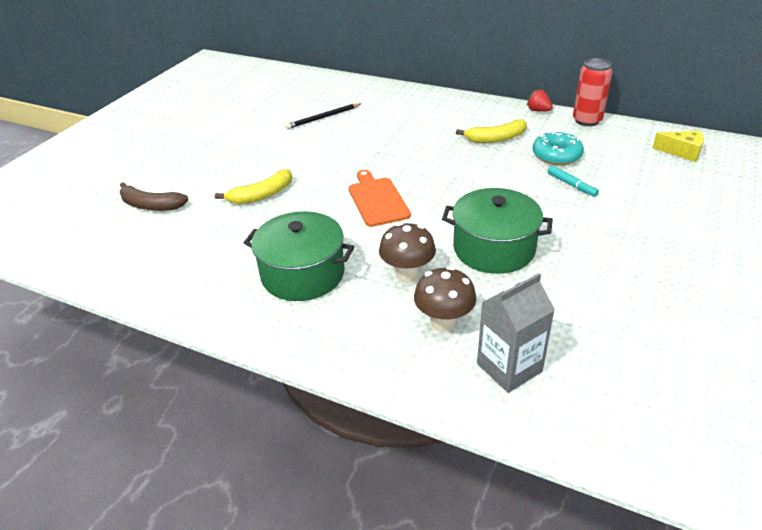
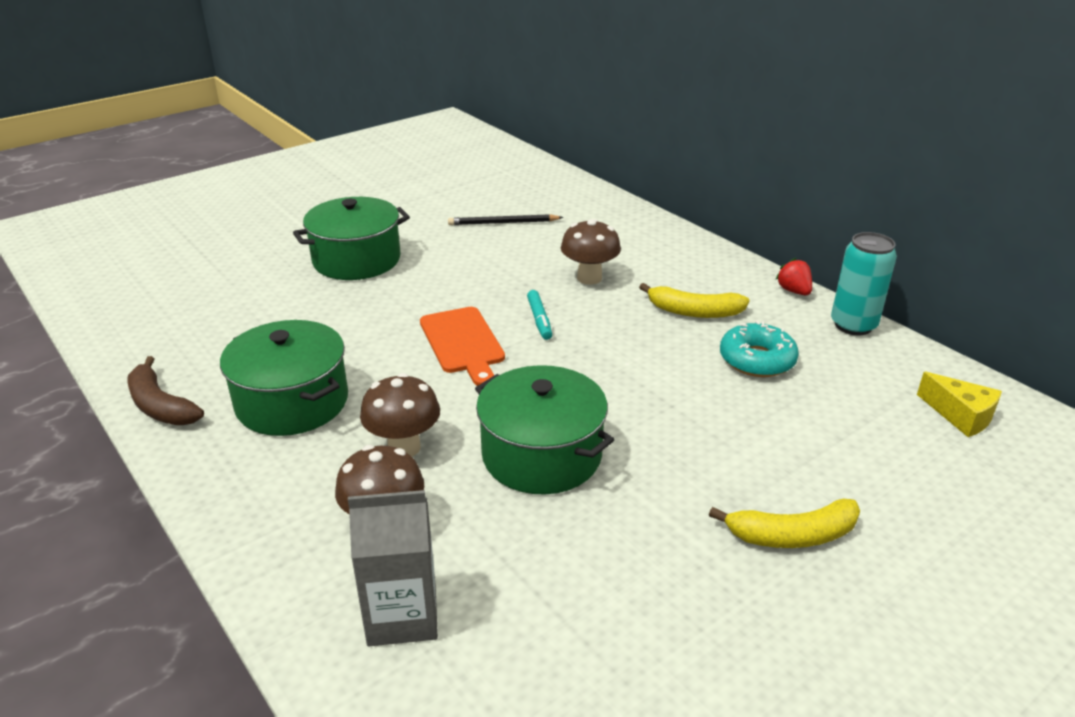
camera: 25 degrees right, 5 degrees down
(151, 205) = (223, 270): brown banana -> brown banana (160, 406)
(246, 169) = (356, 260): none -> green pot
(261, 195) = (342, 295): yellow banana -> yellow banana (792, 535)
(377, 200) = (463, 343): orange cutting board -> orange cutting board turned 150 degrees clockwise
(414, 137) = (589, 278): none -> brown mushroom
(571, 185) = (736, 407): turquoise marker -> turquoise marker (539, 320)
(587, 120) = (853, 325): red can -> turquoise can

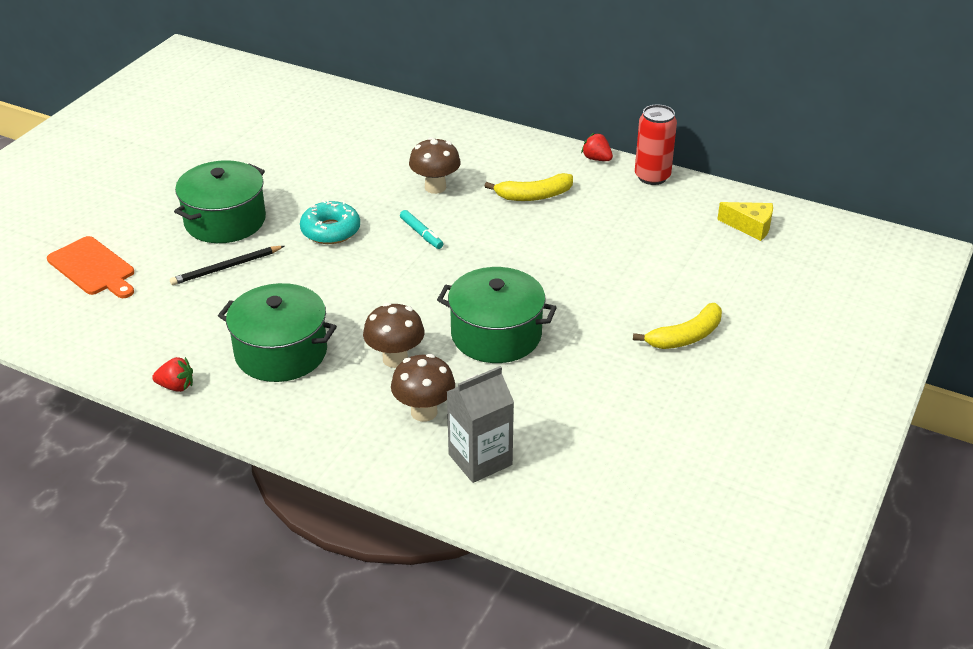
camera: 25 degrees left, 5 degrees up
(160, 406) = (176, 386): brown banana -> red strawberry
(463, 343) = (376, 269): orange cutting board -> orange cutting board (93, 268)
(503, 223) = (325, 153): black pencil -> black pencil (226, 267)
(757, 360) = (600, 223): turquoise donut -> turquoise donut (330, 230)
(853, 325) = (652, 177): turquoise can -> red can

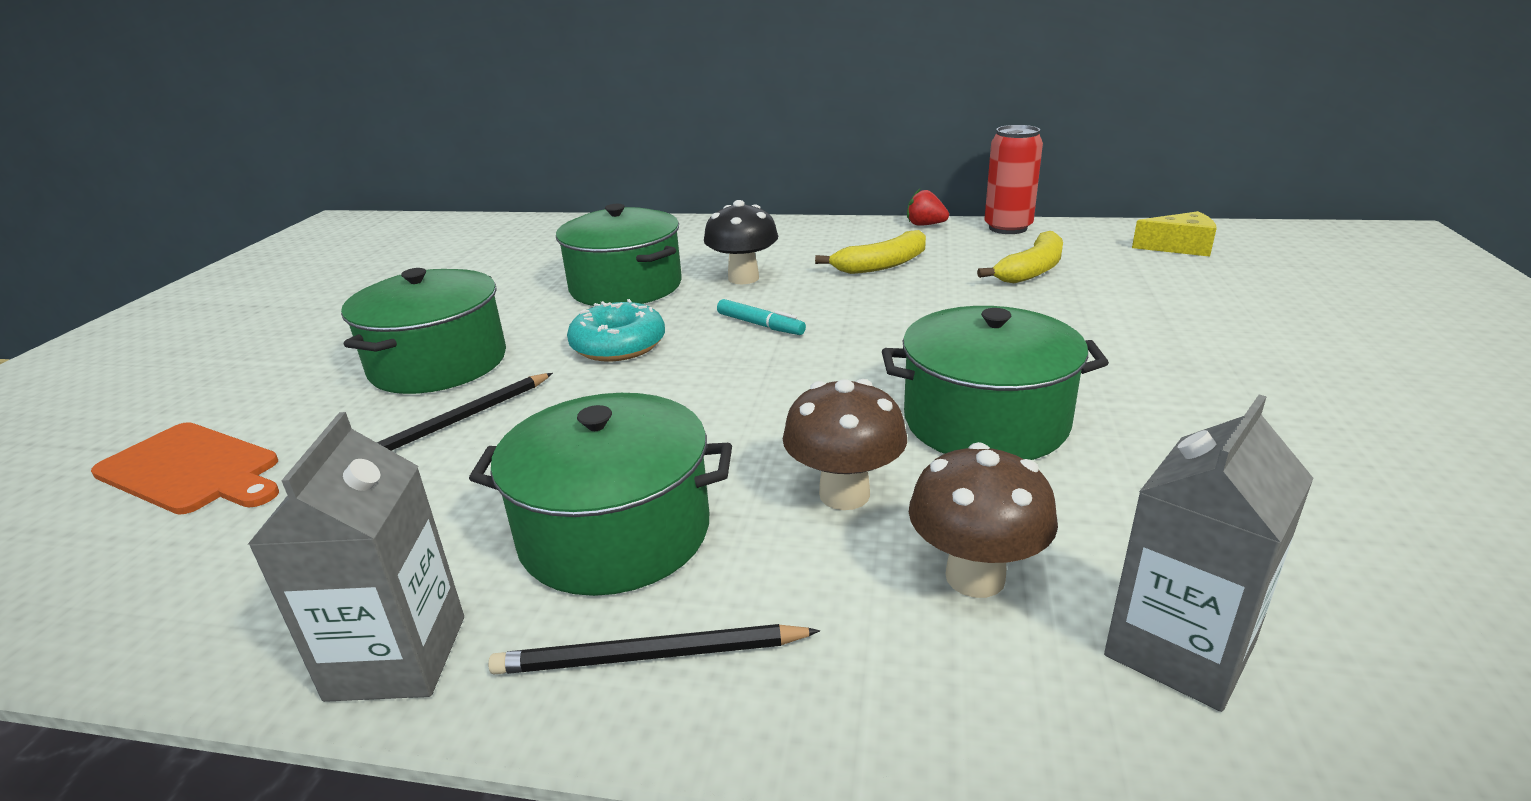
camera: 15 degrees left, 10 degrees down
(176, 386) = (397, 657): red strawberry -> grey carton
(273, 410) = (649, 656): none -> black pencil
(356, 177) = (625, 286): none -> green pot
(435, 187) = (743, 278): brown mushroom -> black mushroom
(685, 337) = (1266, 365): yellow banana -> yellow banana (1031, 270)

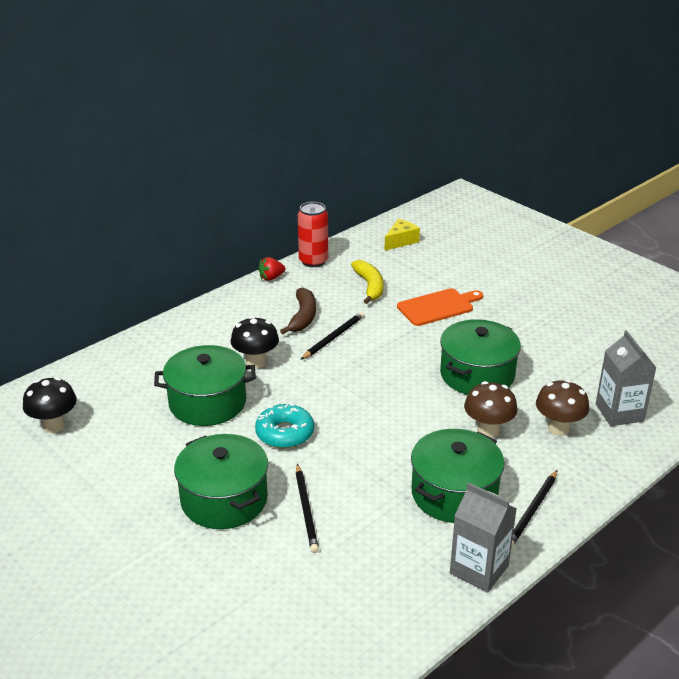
camera: 55 degrees left, 5 degrees up
(192, 470) = (251, 612): orange cutting board -> orange cutting board (438, 307)
(498, 247) = (54, 425): none -> black mushroom
(760, 325) = (321, 383): turquoise marker -> none
(874, 294) = (333, 337): none -> black pencil
(882, 265) = (303, 317): yellow banana -> brown banana

